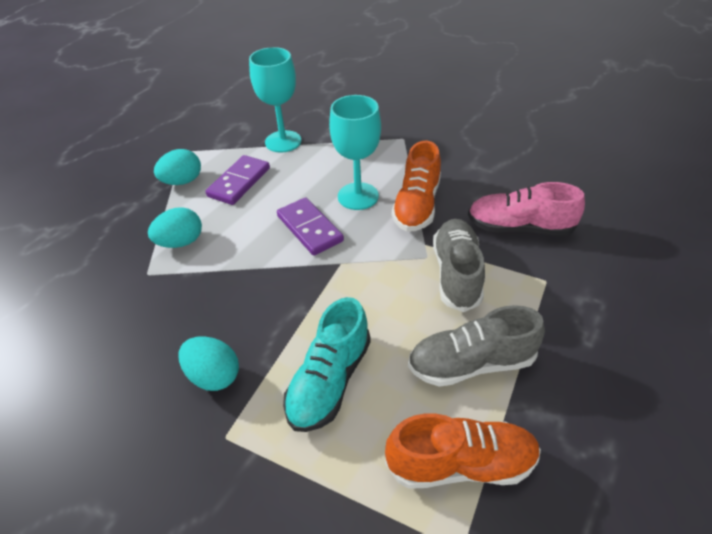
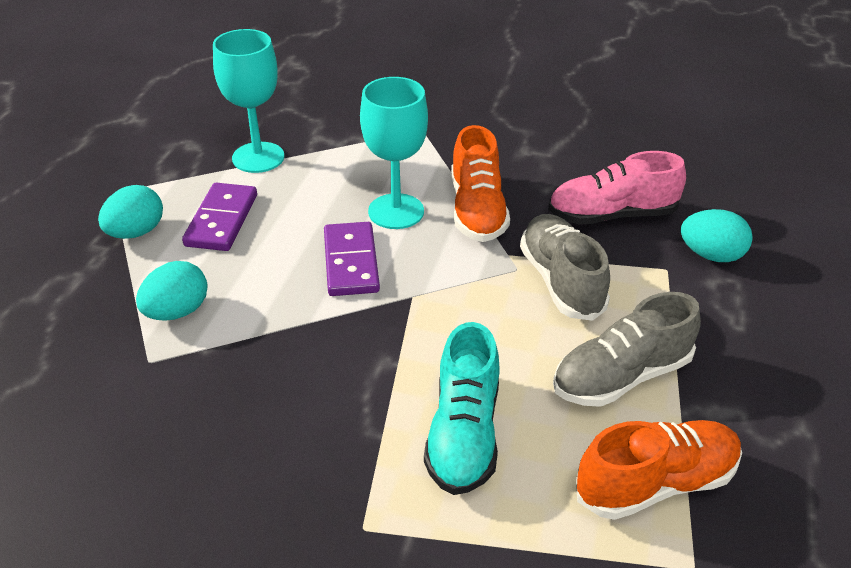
camera: 20 degrees left, 5 degrees down
(214, 375) = (311, 463): turquoise egg -> turquoise egg (711, 255)
(309, 228) = (350, 262): purple domino -> purple domino turned 45 degrees clockwise

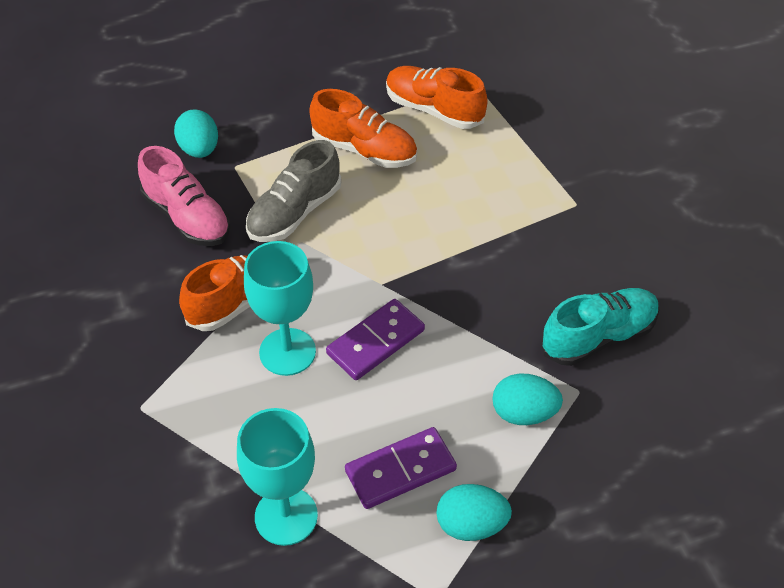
camera: 125 degrees left, 10 degrees up
(463, 434) = (475, 196): turquoise shoe -> turquoise shoe (598, 337)
(621, 376) = (364, 150): grey shoe -> orange shoe

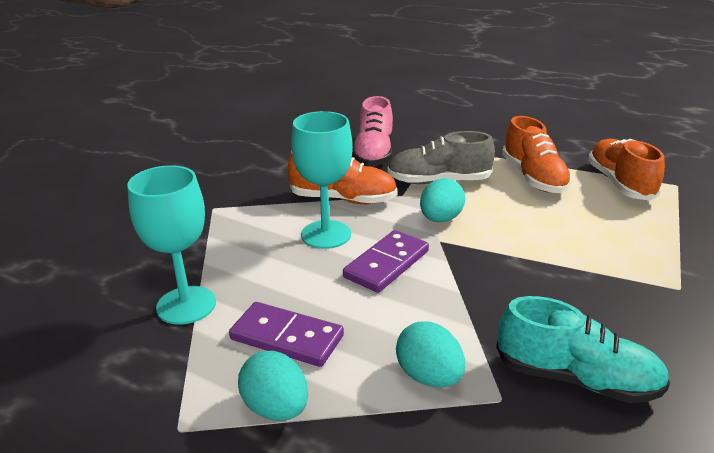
camera: 50 degrees right, 20 degrees down
(199, 149) = (427, 133): turquoise egg -> turquoise egg (440, 219)
(376, 342) = (387, 264): purple domino -> purple domino turned 60 degrees counterclockwise

